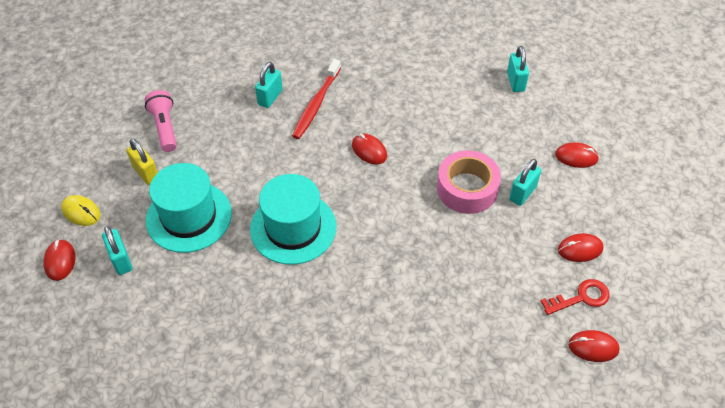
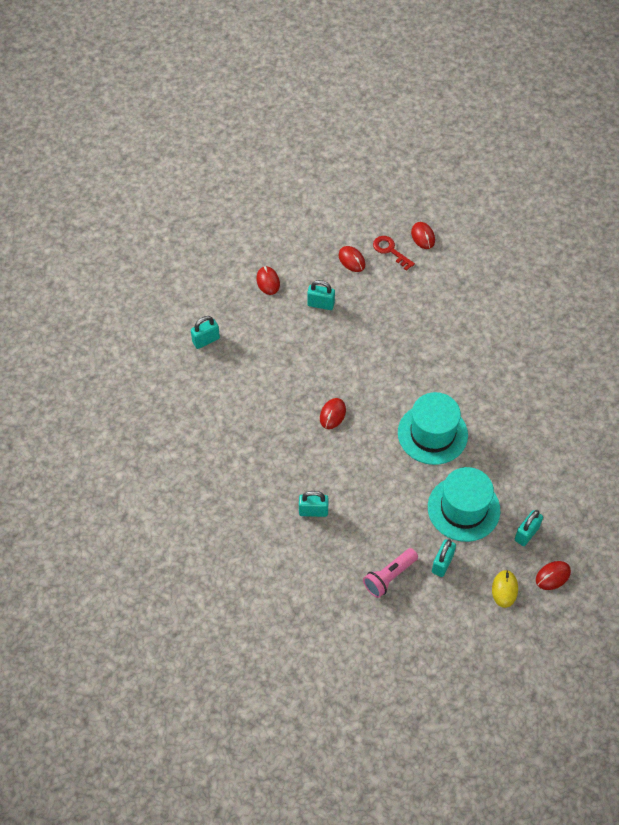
camera: 115 degrees left, 5 degrees up
(146, 173) = (442, 563): yellow padlock -> turquoise padlock
(316, 104) = (303, 472): red toothbrush -> none
(467, 188) = (335, 338): pink tape -> none

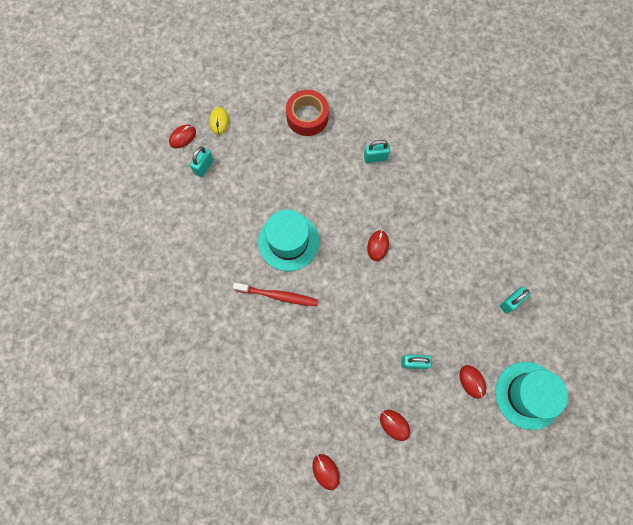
camera: 170 degrees right, 15 degrees up
(389, 577) = (307, 117): pink flashlight -> red tape
(390, 251) = (357, 445): red key -> none
(442, 563) = (268, 133): turquoise padlock -> none
(450, 382) = (278, 296): none -> red toothbrush
(463, 508) = (255, 179): turquoise hat -> turquoise hat (528, 395)

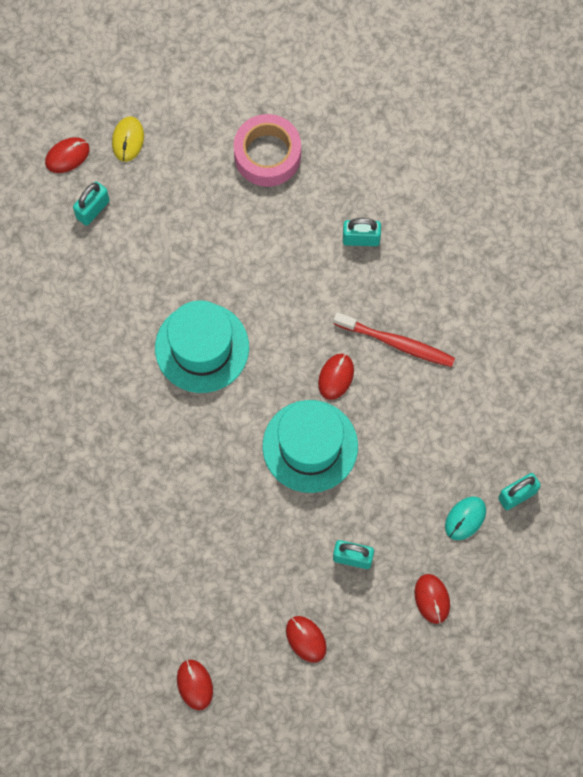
camera: 10 degrees right, 0 degrees up
(278, 296) = (171, 426): red toothbrush -> red toothbrush (396, 343)
(307, 117) = (267, 155): red tape -> pink tape
(481, 323) = (465, 518): none -> turquoise mouse
(528, 395) = (509, 632): turquoise hat -> turquoise hat (310, 446)

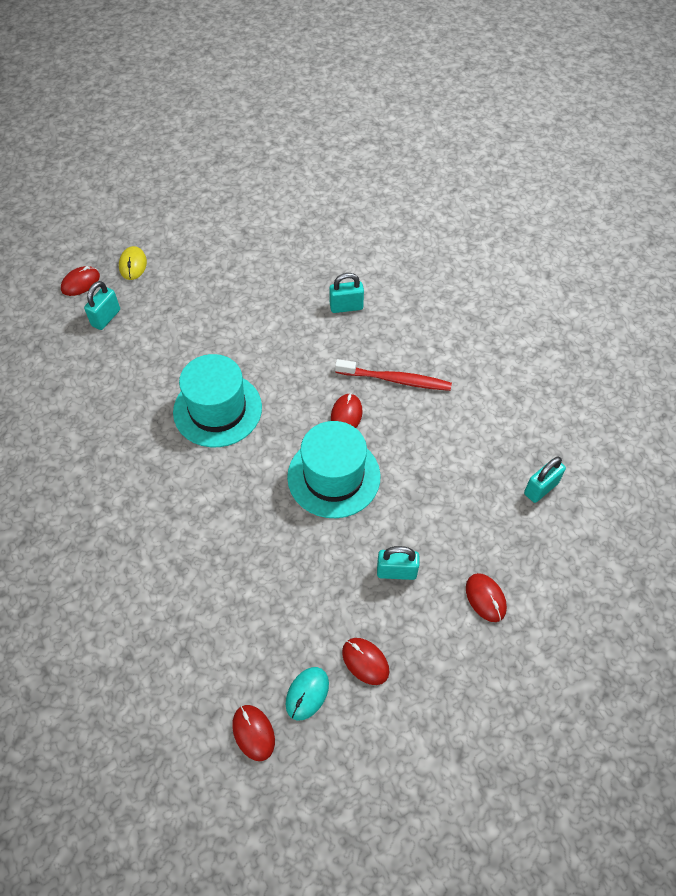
camera: 10 degrees left, 15 degrees down
(267, 155) = (254, 260): pink tape -> none
(465, 518) = (497, 517): turquoise mouse -> turquoise mouse (307, 693)

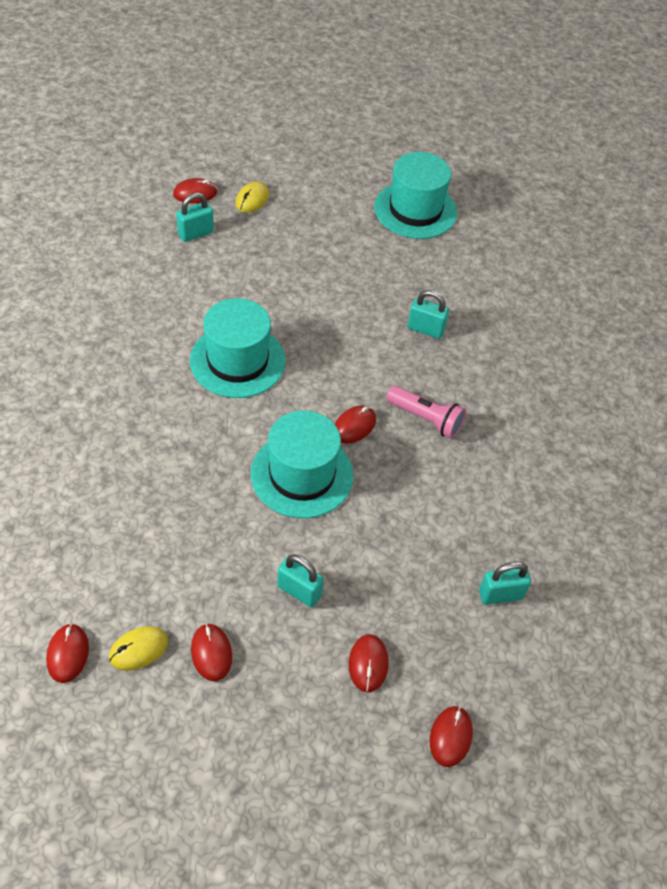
camera: 25 degrees right, 5 degrees down
(271, 211) = (415, 210): none -> turquoise hat
(307, 693) = (138, 649): turquoise mouse -> yellow mouse
(396, 380) = (426, 419): red toothbrush -> pink flashlight
(579, 618) = (450, 737): none -> red mouse

